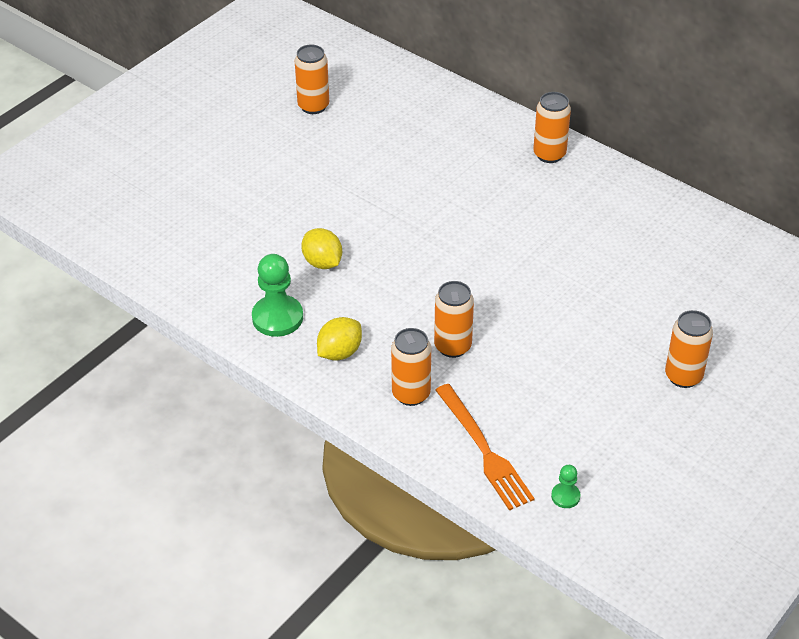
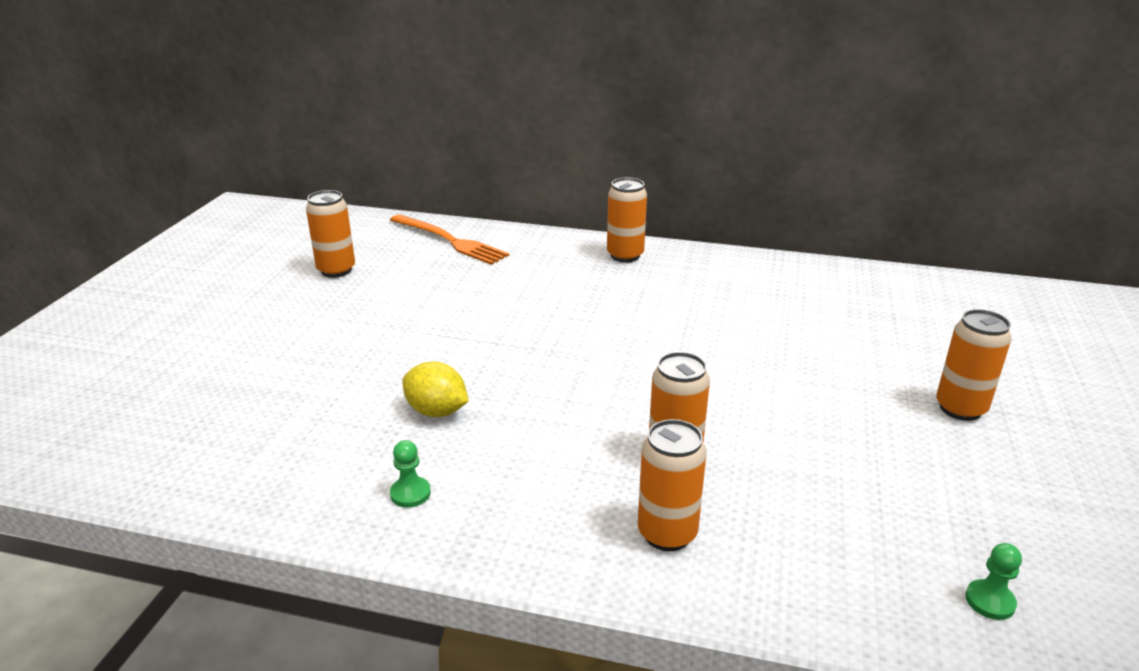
camera: 25 degrees left, 15 degrees down
(277, 317) = (410, 493): green pawn -> green pawn, size x0.50
(339, 352) = (528, 511): yellow lemon -> none
(484, 450) = (827, 576): orange fork -> orange fork (450, 241)

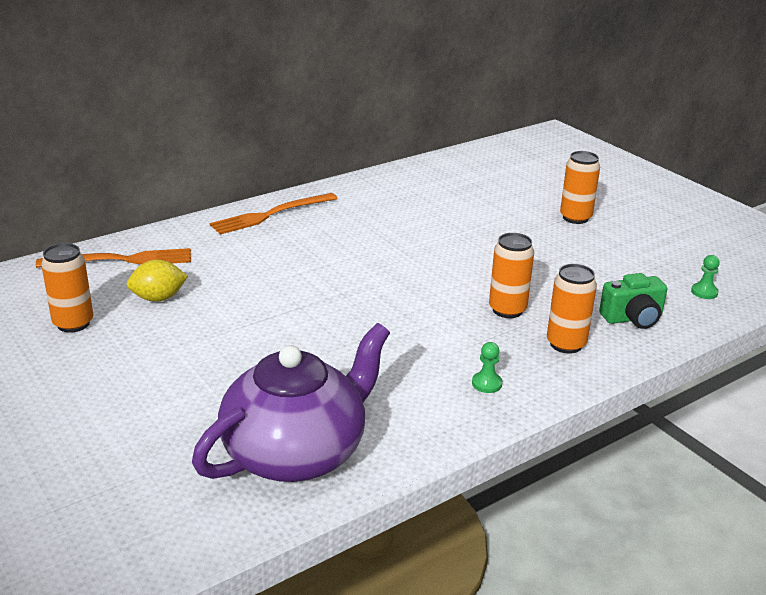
camera: 50 degrees left, 0 degrees up
(260, 456) = (296, 452): none -> purple teapot
(410, 493) = (423, 409): green pawn -> green pawn (486, 383)
(436, 411) = (347, 363): yellow lemon -> yellow lemon (158, 298)
(625, 255) = (271, 214): orange can -> orange fork
(810, 563) = (632, 318): none -> green camera

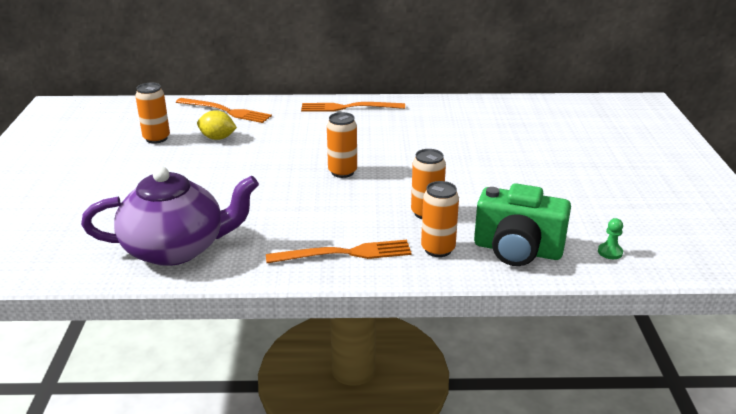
camera: 35 degrees right, 0 degrees up
(486, 383) = (345, 253): green pawn -> orange fork
(575, 218) = (573, 167): orange can -> orange can (342, 172)
(632, 318) = (517, 250): green camera -> green camera, size x1.63

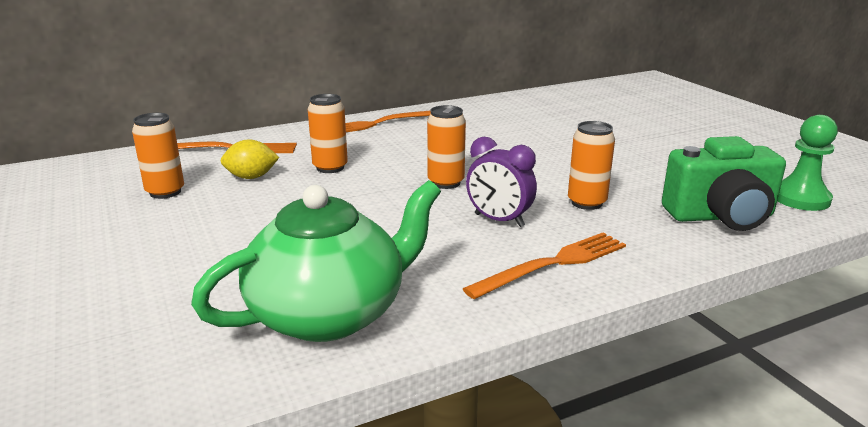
camera: 25 degrees left, 5 degrees down
(176, 249) = (329, 314): purple teapot -> green teapot
(346, 211) = (499, 220): none -> purple clock
(438, 249) = (645, 234): orange can -> orange can (330, 167)
(610, 252) = (800, 198): green pawn -> green pawn, size x1.98

